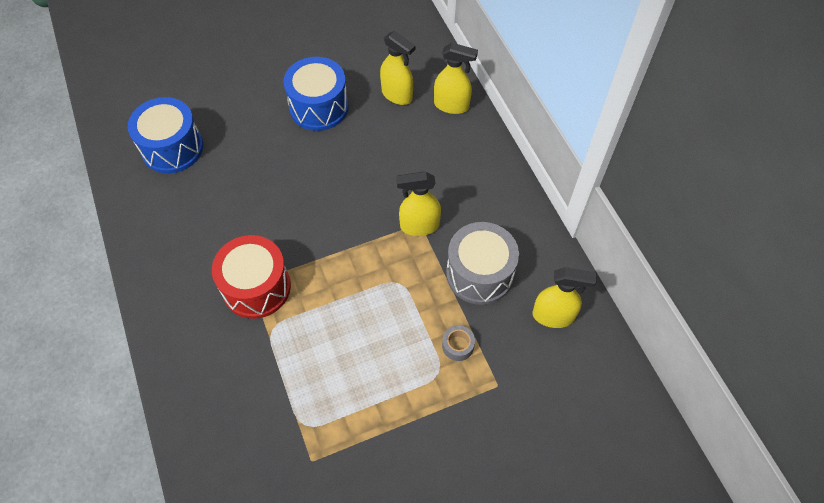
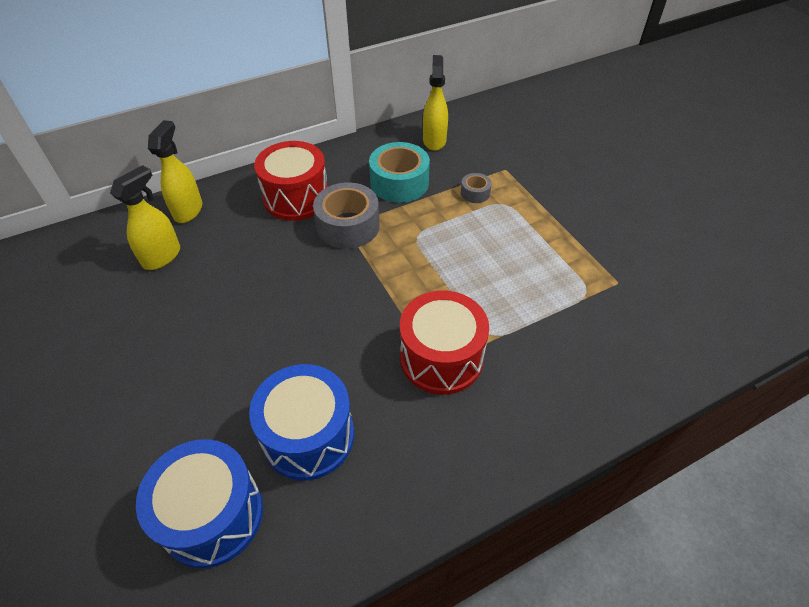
camera: 95 degrees left, 10 degrees down
(319, 107) = (165, 332): blue drum -> blue drum (308, 436)
(419, 226) = (348, 226): yellow spray bottle -> grey tape
(462, 184) = (296, 198): none -> red drum
(479, 274) = (399, 183): grey drum -> turquoise tape

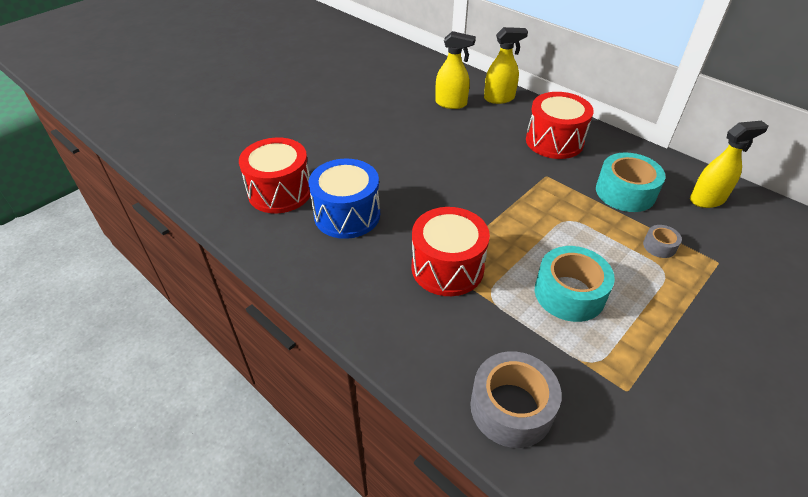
camera: 70 degrees right, 5 degrees down
(212, 515) = (280, 192): blue drum -> red drum
(348, 226) = (547, 177): grey tape -> grey tape (511, 408)
(508, 274) = (569, 293): none -> turquoise tape

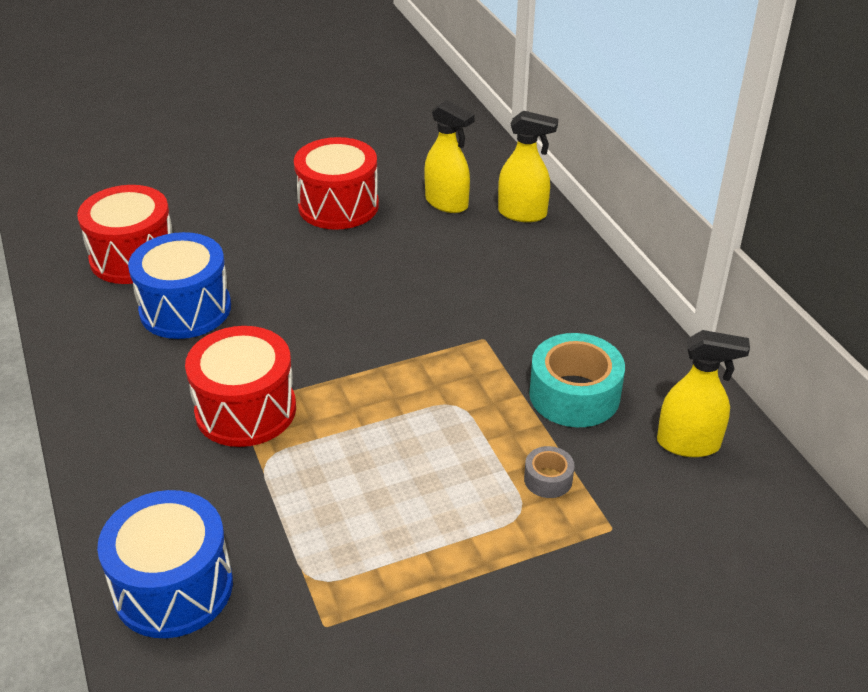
camera: 25 degrees right, 5 degrees down
(511, 408) = (173, 587): grey tape -> blue drum
(554, 141) = (542, 295): red drum -> red drum (338, 206)
(569, 293) = (366, 492): turquoise tape -> none

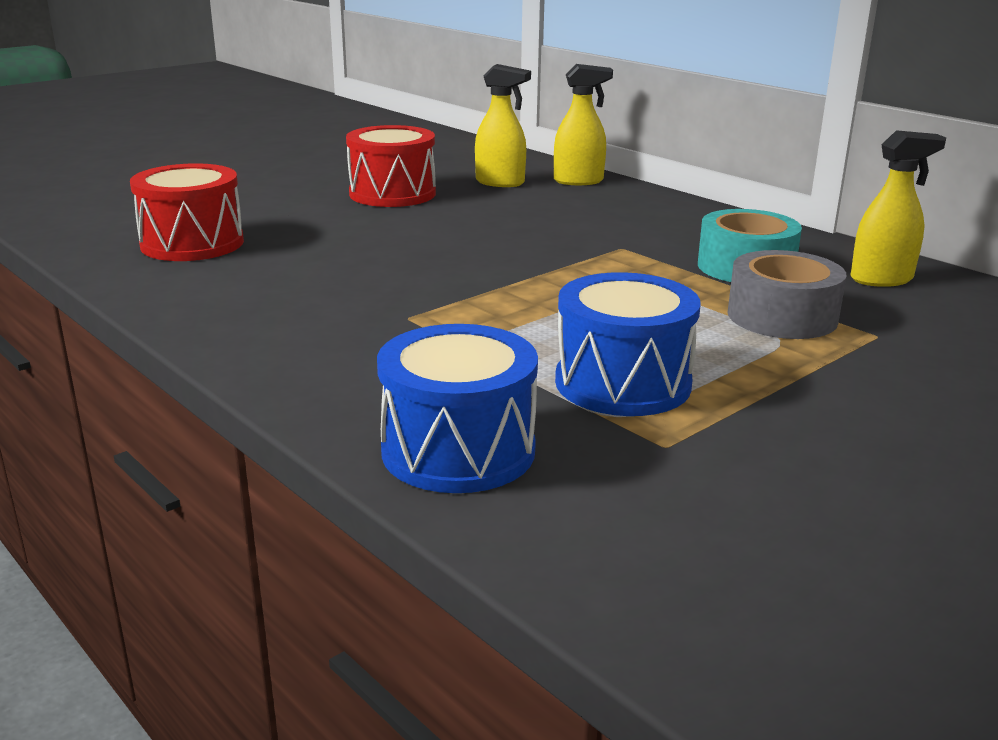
camera: 20 degrees left, 15 degrees down
(185, 309) = (285, 267): blue drum -> blue drum (622, 383)
(246, 410) = (419, 319): red drum -> none
(548, 479) = (782, 316): grey tape -> grey tape, size x2.03

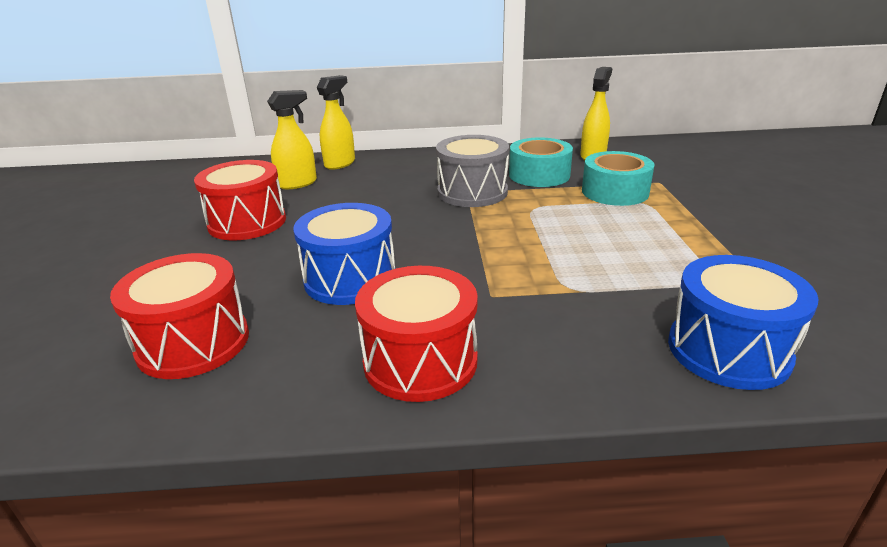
camera: 50 degrees left, 5 degrees up
(260, 320) = (420, 361): none -> red drum
(622, 383) = (666, 262): blue drum -> blue drum (350, 279)
(625, 250) = (472, 192): none -> grey drum
(782, 316) = (615, 192): grey tape -> turquoise tape

